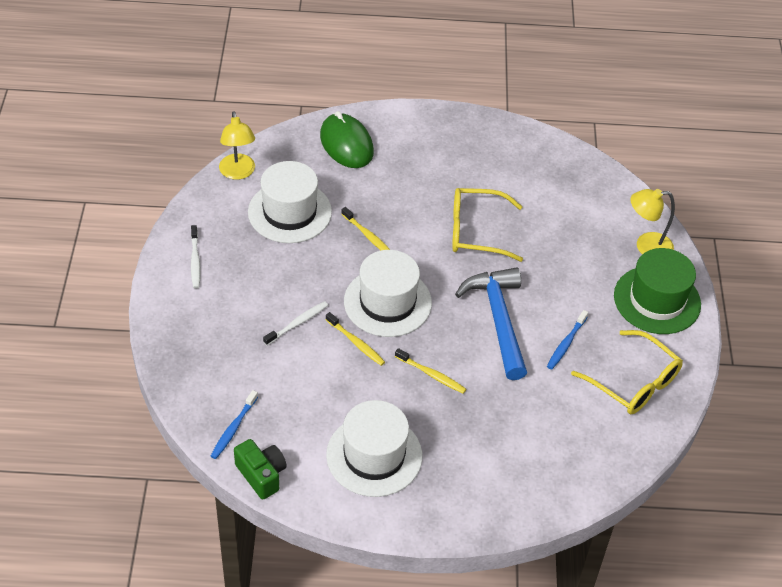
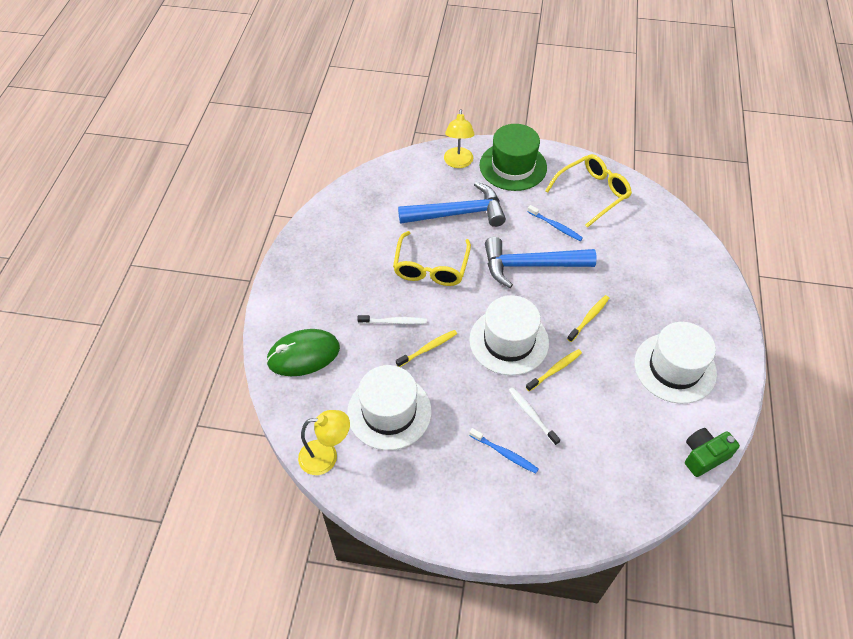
camera: 80 degrees left, 5 degrees up
(195, 261) = (447, 504): white toothbrush -> white toothbrush (394, 322)
(233, 428) = (656, 477): blue toothbrush -> blue toothbrush (504, 453)
(562, 250) = (457, 213): none -> blue hammer

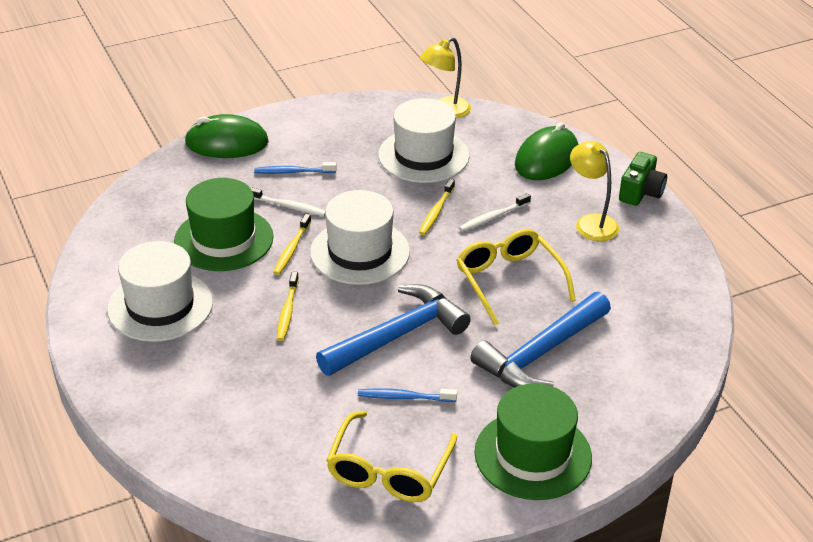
camera: 145 degrees right, 15 degrees down
(458, 163) = (610, 421): yellow lamp -> yellow lamp (591, 222)
(540, 528) = (227, 143): none -> green mouse
(600, 407) = (224, 239): none -> green hat
(704, 456) = (96, 245): green camera -> green camera (641, 192)

